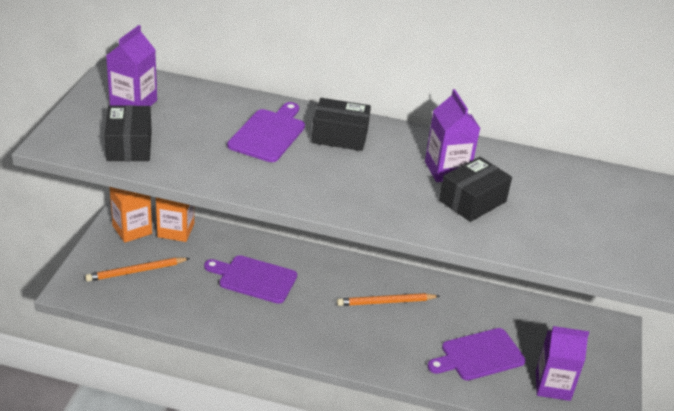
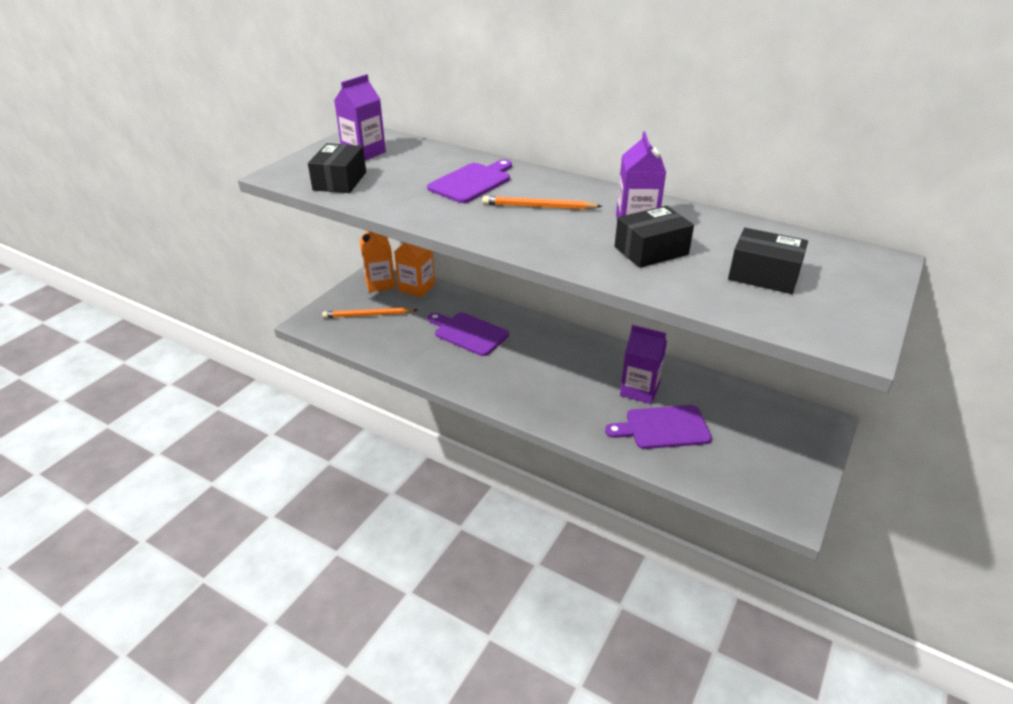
camera: 20 degrees right, 0 degrees up
(340, 136) = (540, 189): black box -> black box (763, 275)
(386, 302) = (585, 367): orange pencil -> orange pencil (539, 207)
(552, 385) = (734, 468): purple carton -> purple carton (639, 390)

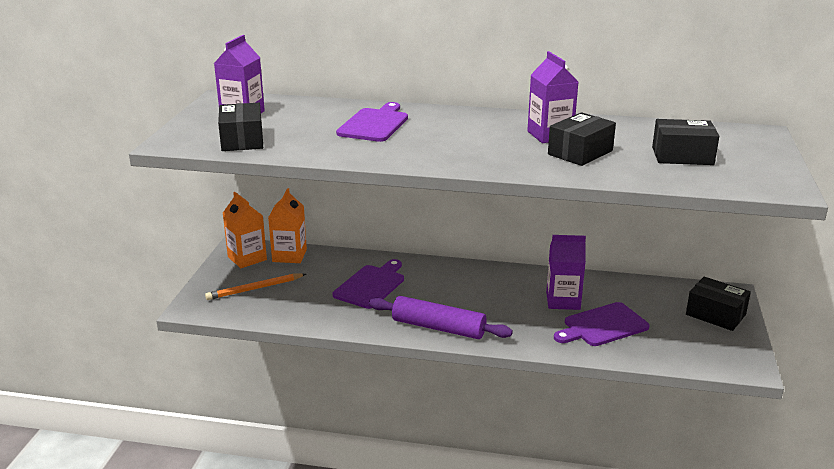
camera: 20 degrees left, 10 degrees down
(468, 333) = (371, 285): purple cutting board -> purple cutting board turned 105 degrees clockwise
(502, 392) = (438, 328): none -> purple rolling pin
(539, 207) = (454, 134): orange pencil -> none
(793, 443) = (715, 314): none -> black box

